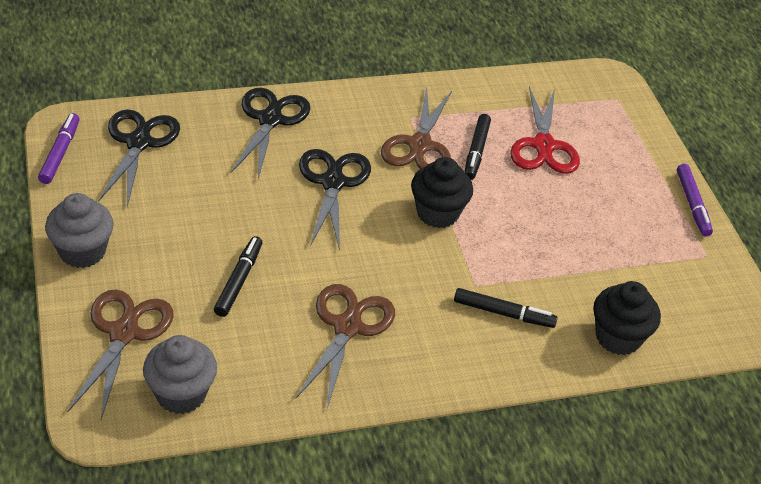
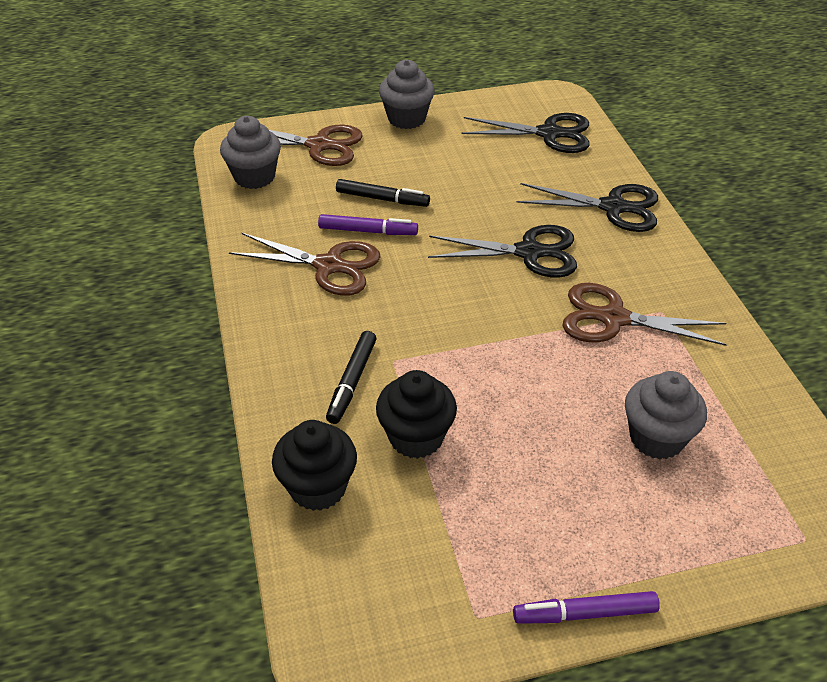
camera: 95 degrees right, 0 degrees up
(60, 153) = (522, 97): purple marker -> purple marker (368, 231)
(437, 213) = (501, 331): black cupcake -> black cupcake (416, 437)
(476, 151) = (620, 368): black marker -> none
(544, 146) = (656, 438): red scissors -> grey cupcake

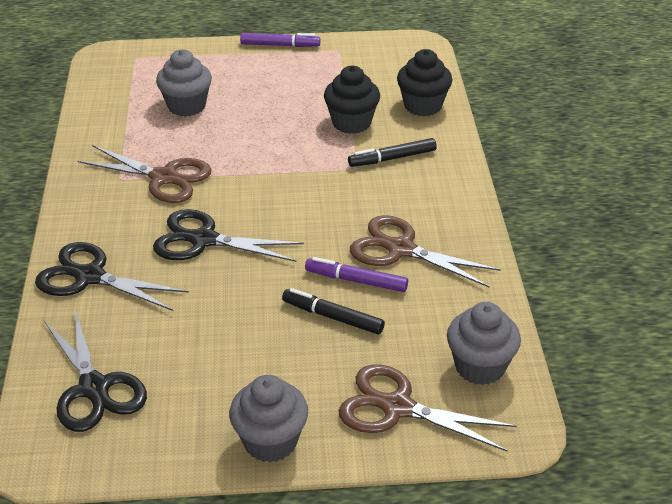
camera: 170 degrees left, 5 degrees down
(351, 382) = (392, 158): black marker -> black marker turned 135 degrees counterclockwise
(549, 134) = (94, 388): black scissors -> black scissors turned 135 degrees counterclockwise

